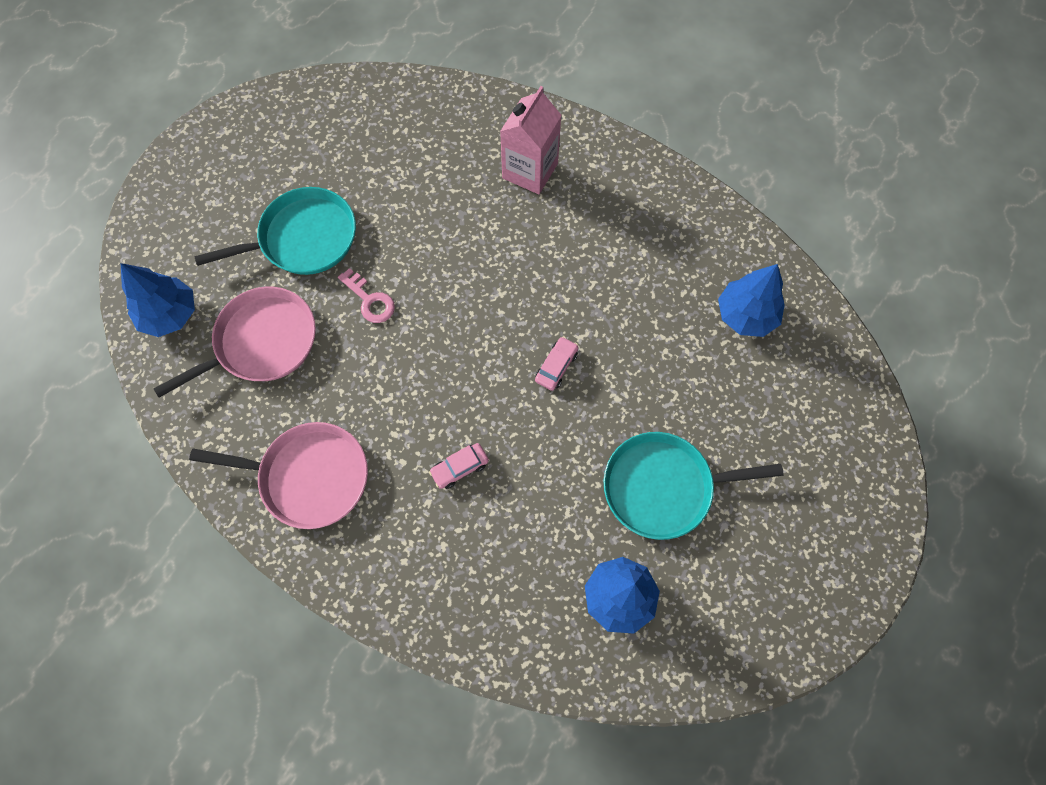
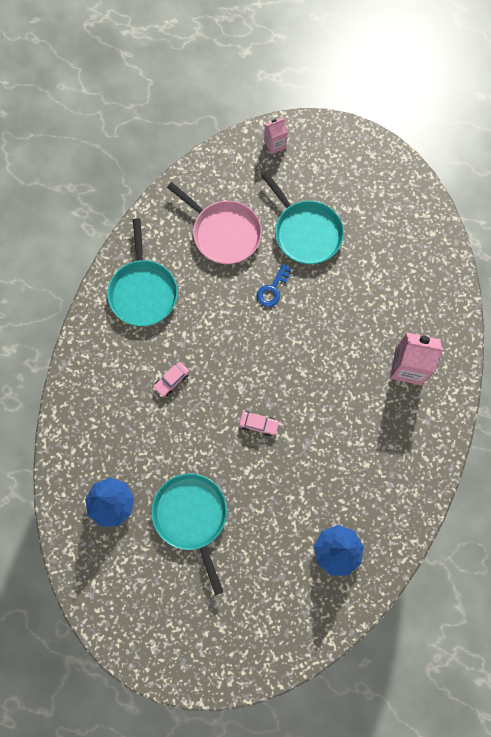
camera: 75 degrees right, 5 degrees up
(155, 242) = (274, 144): none -> pink carton
(170, 314) = (227, 172): blue tree -> none
(309, 477) = (143, 291): pink pan -> turquoise pan
(370, 300) = (272, 289): pink key -> blue key
(459, 468) = (171, 381): pink car -> pink car turned 90 degrees counterclockwise

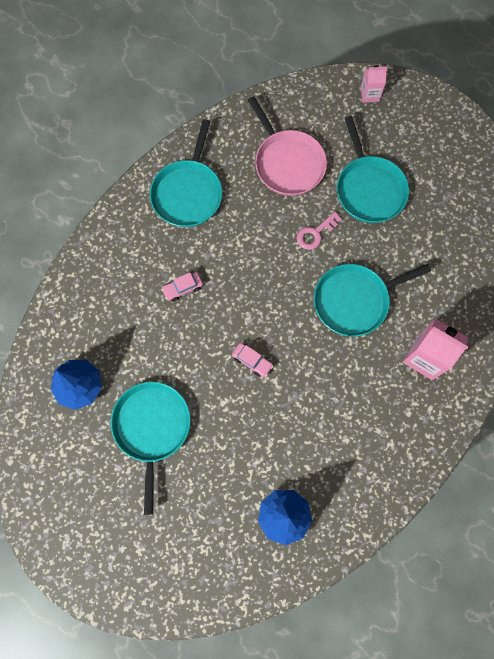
camera: 20 degrees right, 0 degrees up
(272, 289) = (315, 233): blue key -> pink key
(329, 338) = (354, 300): none -> turquoise pan

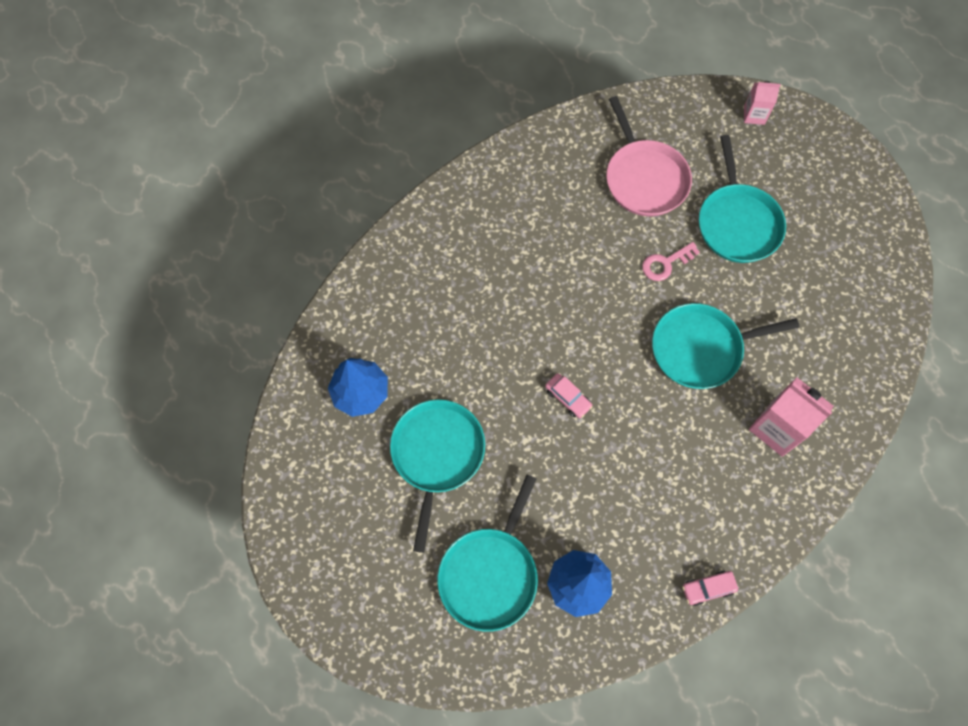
camera: 10 degrees right, 5 degrees down
(183, 288) = (498, 301): pink car -> pink car (708, 588)
(188, 193) = (521, 194): turquoise pan -> turquoise pan (490, 574)

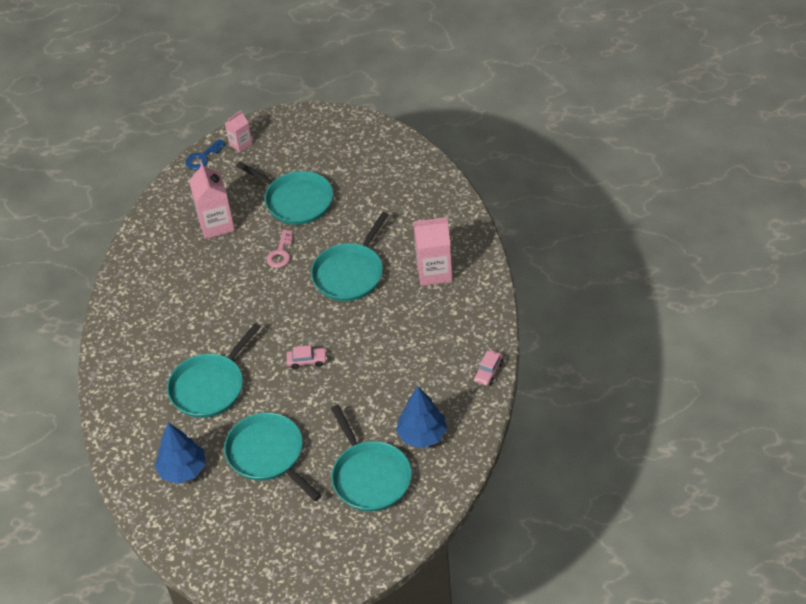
camera: 45 degrees left, 20 degrees down
(465, 335) = (210, 386): none -> turquoise pan
(644, 178) = (216, 224): pink pan -> pink carton
(706, 97) = (202, 157): none -> blue key

